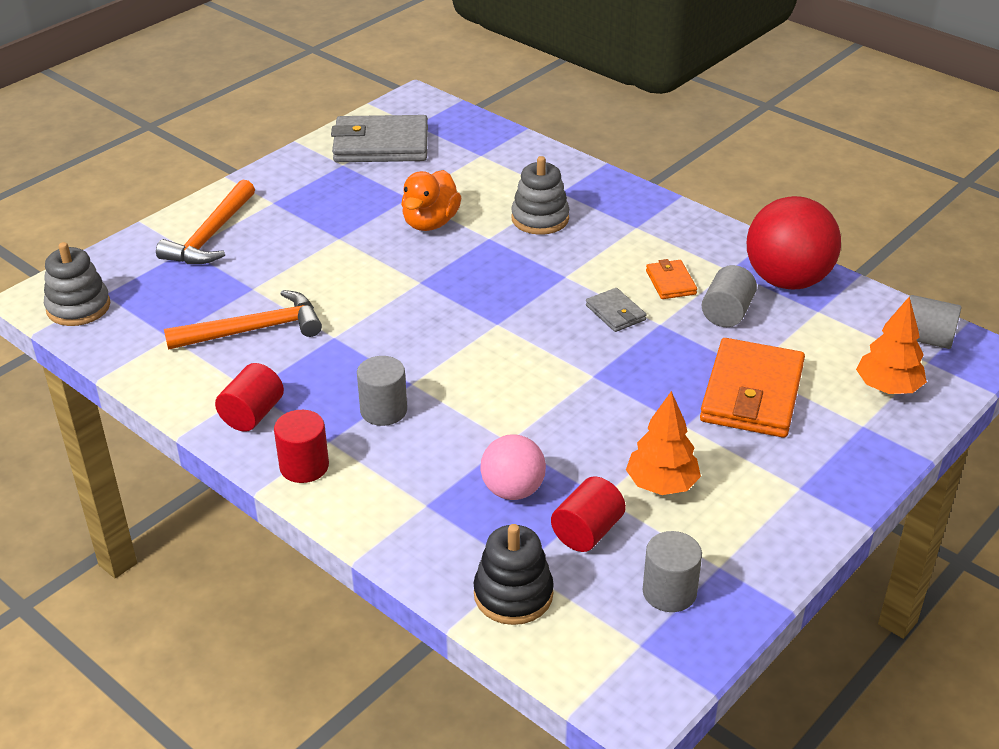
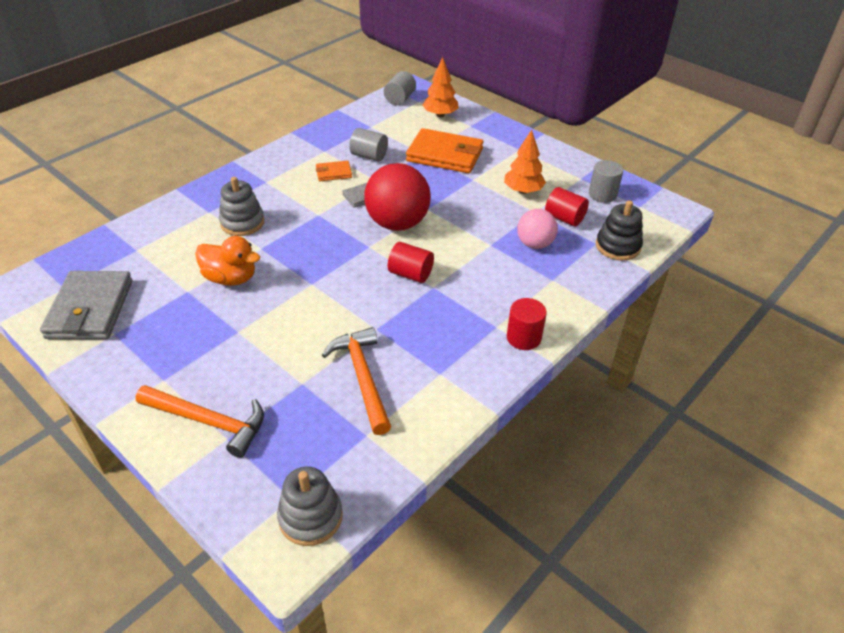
camera: 90 degrees left, 5 degrees up
(252, 414) = (469, 370): red cylinder -> red cylinder (410, 274)
(383, 410) = (463, 300): grey cylinder -> none
(787, 280) = (339, 132): red ball -> red ball (397, 223)

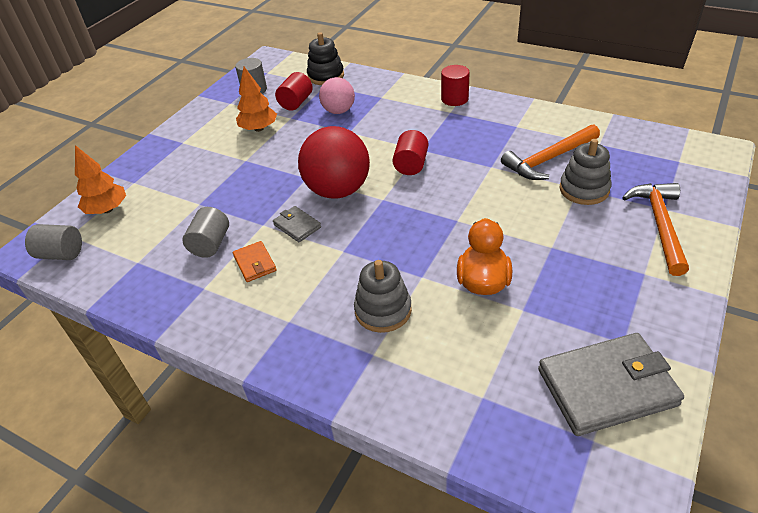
camera: 100 degrees left, 0 degrees up
(310, 517) = (683, 149): grey stacking toy -> grey stacking toy (584, 189)
(445, 155) = (200, 187): orange wallet -> none

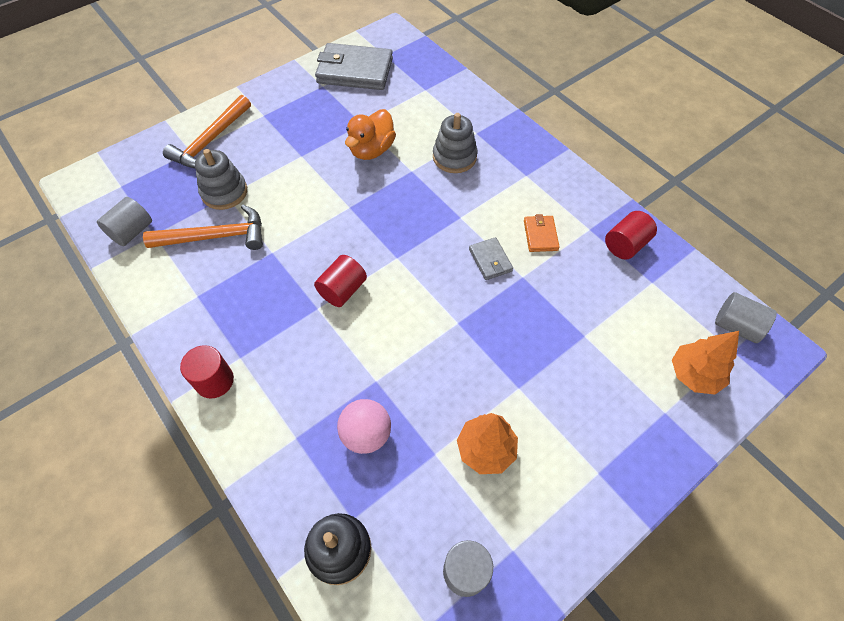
camera: 160 degrees left, 15 degrees up
(210, 244) = (578, 274): grey cylinder -> grey cylinder (132, 231)
(296, 102) = (414, 491): red cylinder -> red cylinder (625, 245)
(338, 190) = (433, 288): red ball -> none

